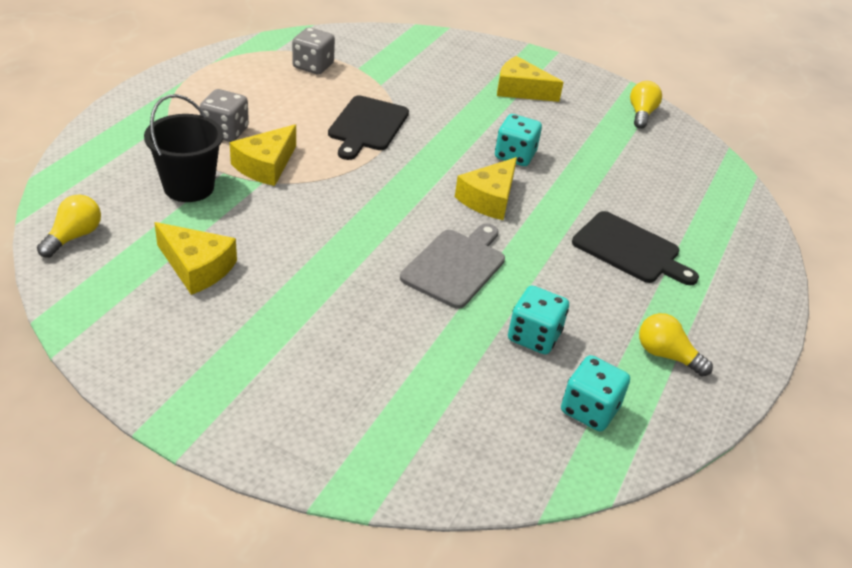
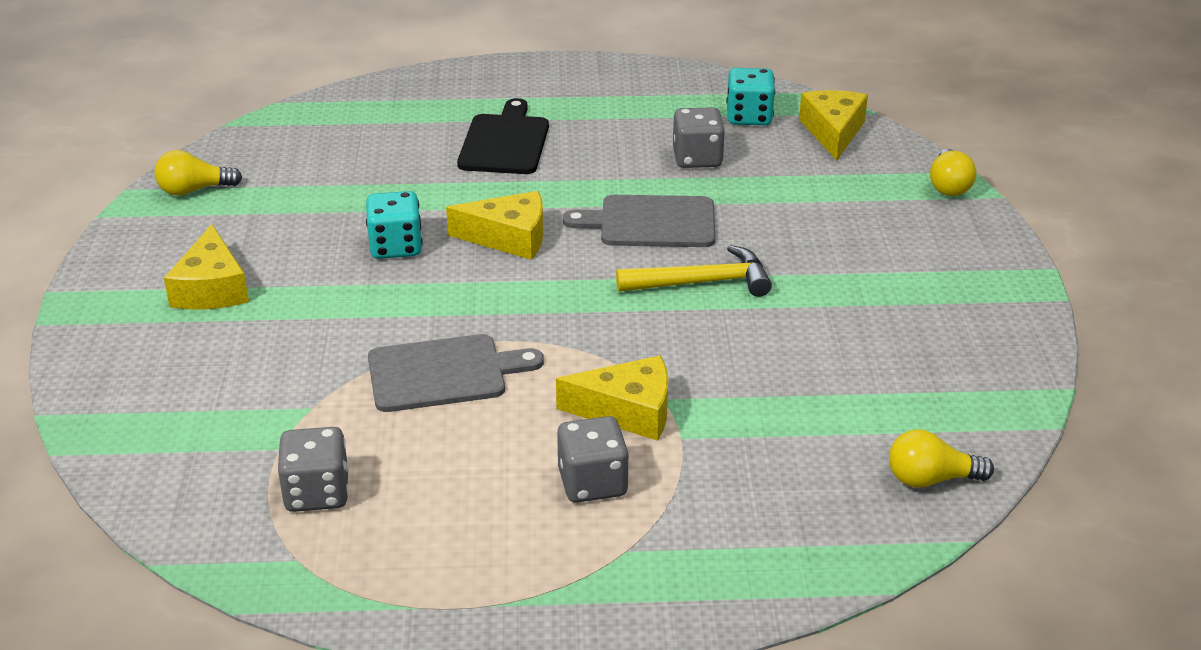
camera: 115 degrees left, 5 degrees down
(189, 187) = (742, 447): black bucket -> none
(197, 267) = (857, 368): yellow cheese -> yellow cheese (833, 132)
(359, 252) = (702, 282): none -> yellow hammer
(367, 126) = (443, 373): black cutting board -> grey cutting board
(534, 336) = (697, 158): turquoise dice -> grey dice
(666, 355) = (640, 99): yellow light bulb -> yellow light bulb (949, 186)

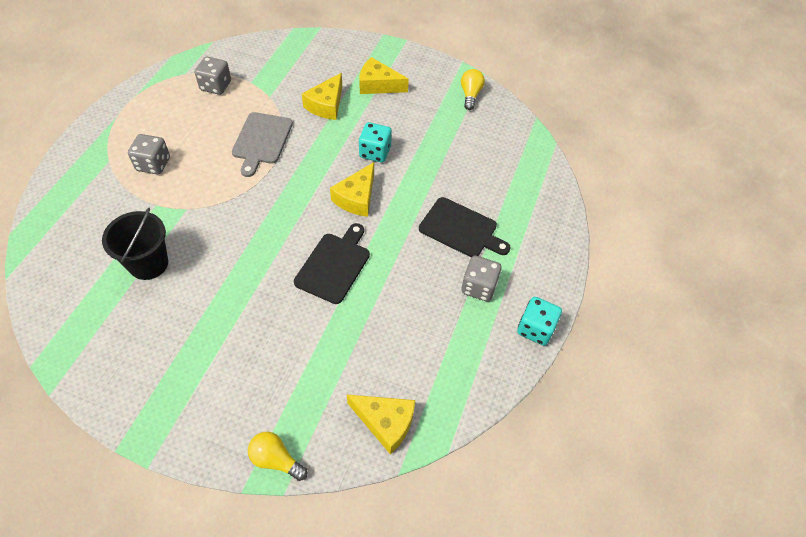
camera: 110 degrees right, 20 degrees up
(628, 411) = (187, 193): yellow cheese -> yellow cheese (326, 105)
(651, 222) = (334, 265): grey cutting board -> black cutting board
(697, 158) = (392, 320): grey dice -> grey dice (479, 287)
(702, 282) = (262, 264): yellow hammer -> none
(749, 117) = (432, 377): turquoise dice -> turquoise dice (535, 329)
(799, 391) = (148, 263): none -> black bucket
(930, 479) = (50, 284): yellow light bulb -> none

